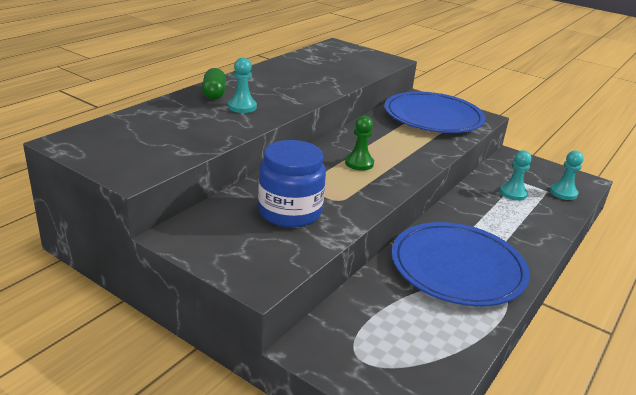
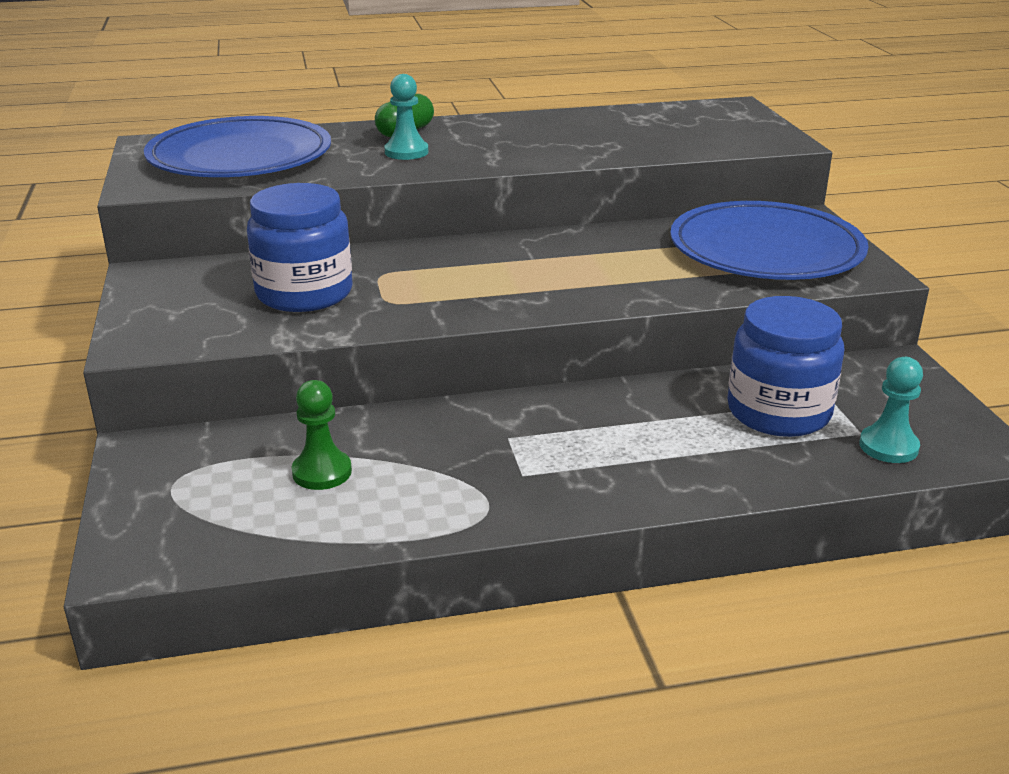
camera: 45 degrees right, 0 degrees up
(359, 163) = (506, 272): green pawn -> green pawn (322, 472)
(457, 267) = (477, 459): blue plate -> blue plate (240, 156)
(513, 193) = (778, 412): turquoise pawn -> blue jar

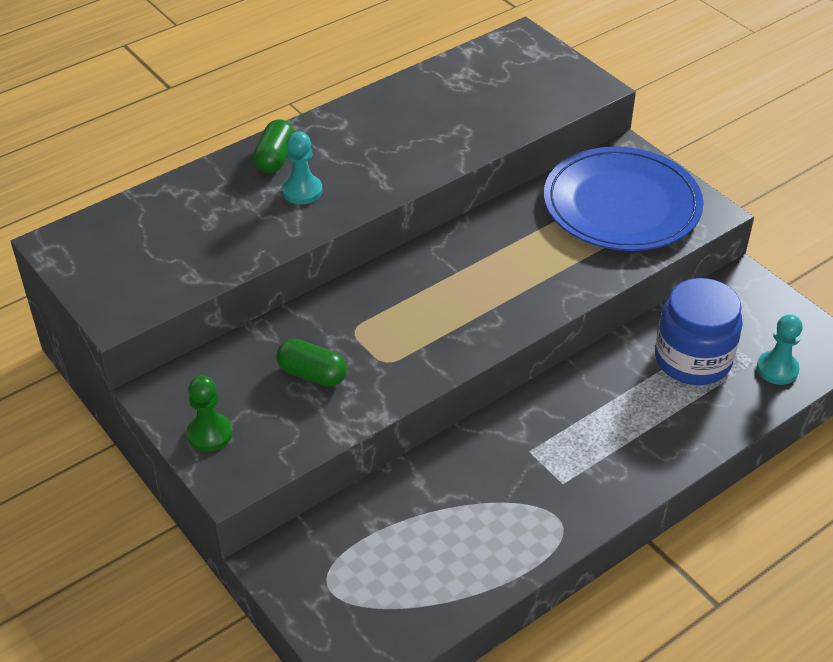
camera: 25 degrees left, 15 degrees up
(240, 156) = (161, 241): blue plate -> none
(304, 293) = (312, 374): blue jar -> green capsule
(322, 472) = (425, 533): green pawn -> green pawn (210, 434)

